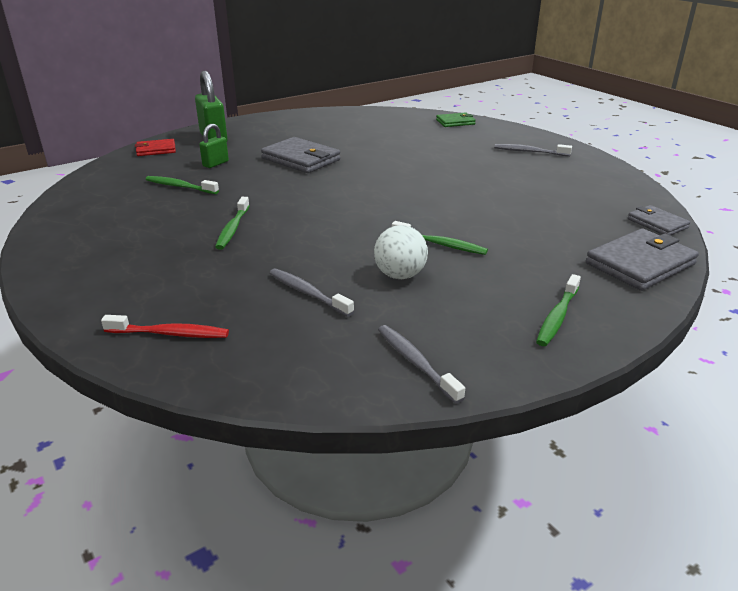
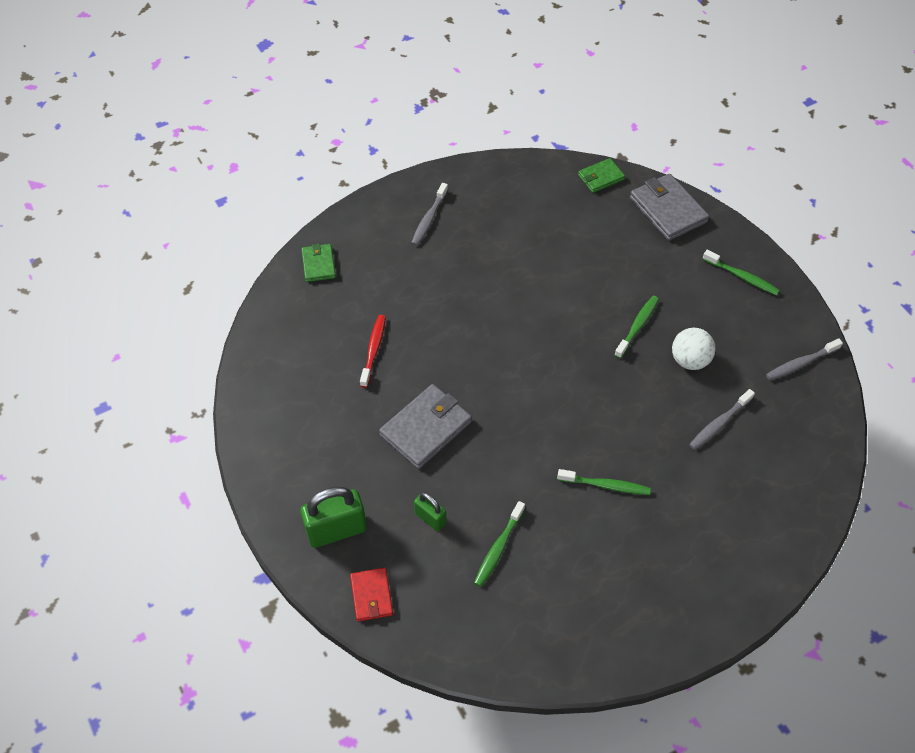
camera: 85 degrees left, 25 degrees up
(169, 334) = (781, 514): red toothbrush -> red toothbrush (373, 350)
(657, 223) = (601, 177): grey wallet -> green wallet

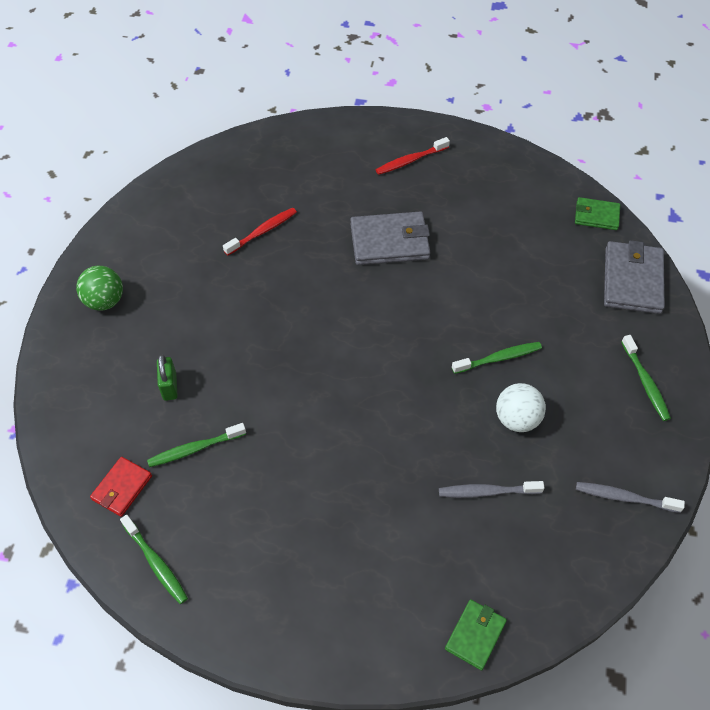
camera: 40 degrees right, 0 degrees up
(305, 492) = (105, 301): none -> green ball
(318, 264) = (289, 143): green wallet -> green wallet (475, 635)
(336, 530) = (96, 344): green padlock -> none
(371, 596) = (68, 410): red wallet -> red wallet (122, 488)
(426, 428) = (238, 317): grey wallet -> grey wallet (390, 241)
(429, 219) = (410, 160): grey toothbrush -> red toothbrush
(605, 485) = (331, 467): green toothbrush -> green toothbrush (156, 563)

